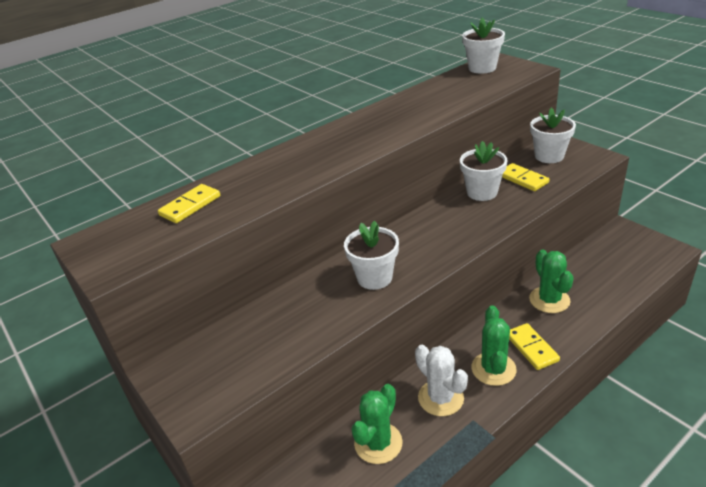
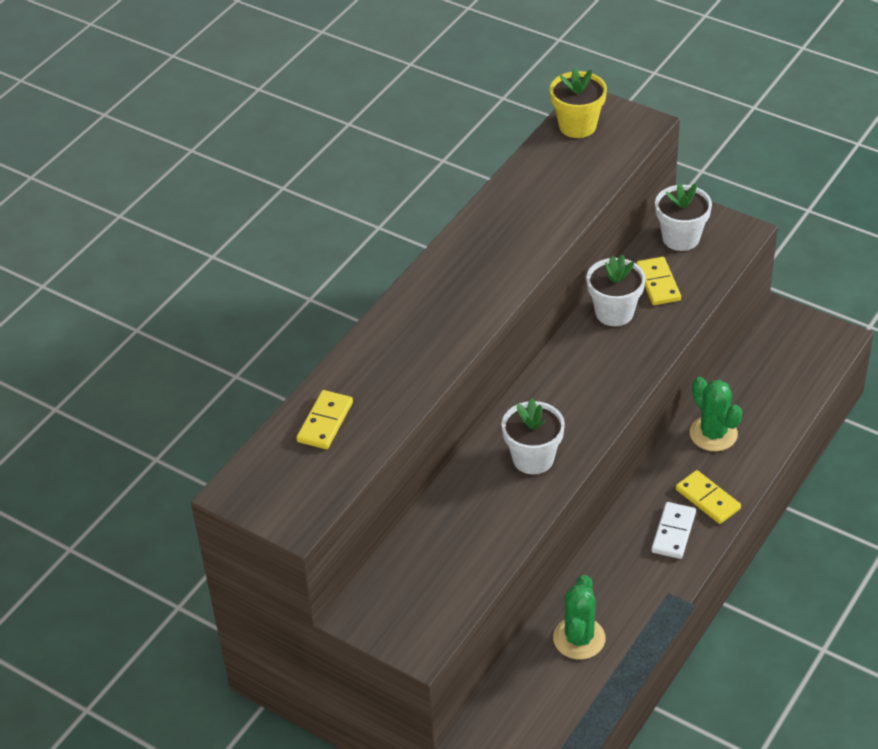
camera: 20 degrees left, 10 degrees up
(440, 398) = (627, 577): white cactus -> none
(482, 68) = (577, 126): white flower pot -> yellow flower pot
(493, 369) = (673, 532): green cactus -> white domino
(522, 179) = (658, 283): yellow domino -> yellow domino turned 45 degrees clockwise

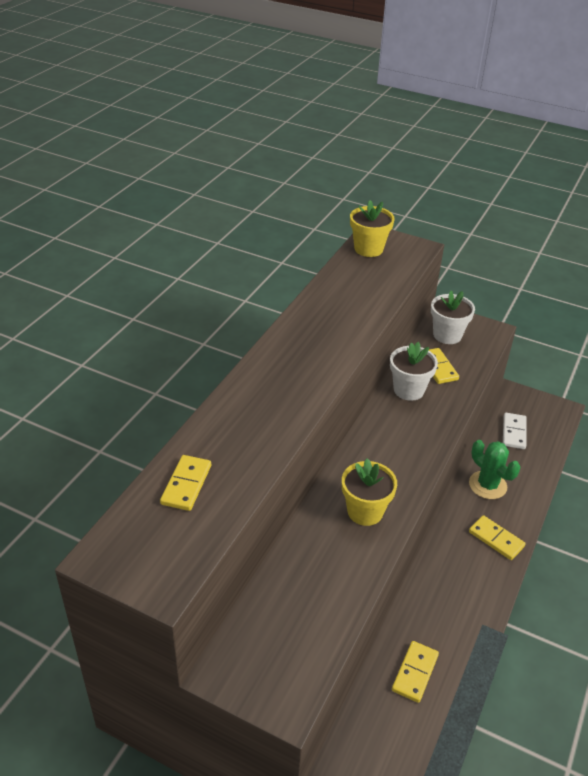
camera: 10 degrees left, 5 degrees down
(533, 458) = (365, 511): white flower pot -> yellow flower pot
(579, 638) = (414, 672): green cactus -> yellow domino
(673, 532) = (475, 569): white domino -> white domino (514, 432)

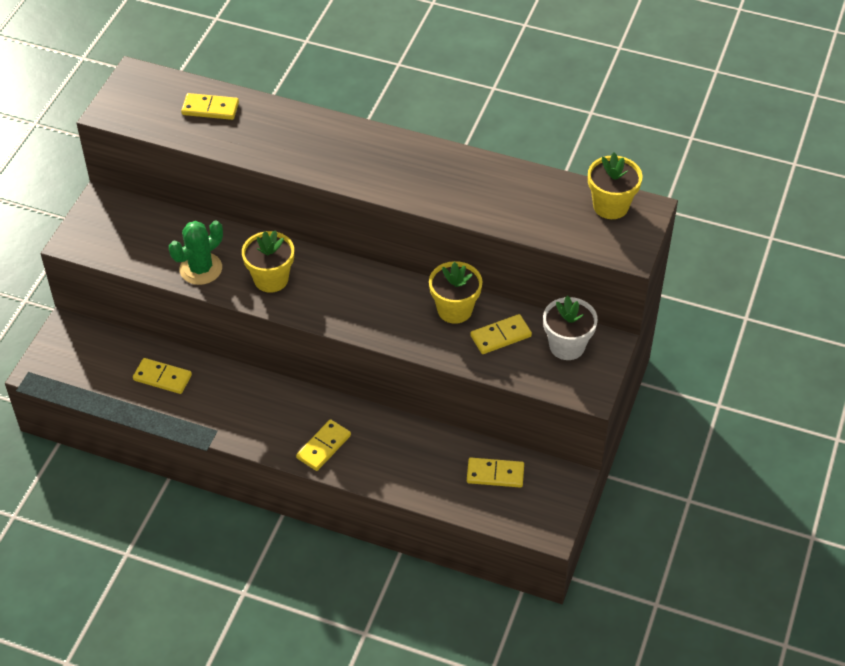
camera: 85 degrees right, 10 degrees up
(408, 390) = (454, 310): white flower pot -> yellow flower pot
(487, 485) = (401, 443): green cactus -> green cactus (201, 269)
(514, 432) = (495, 474): white domino -> yellow domino

